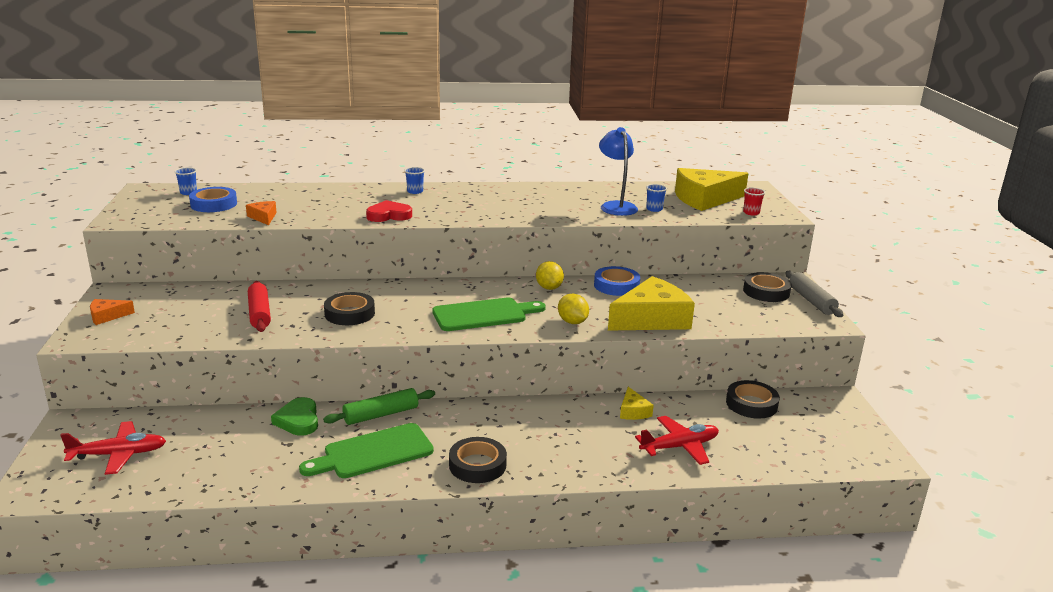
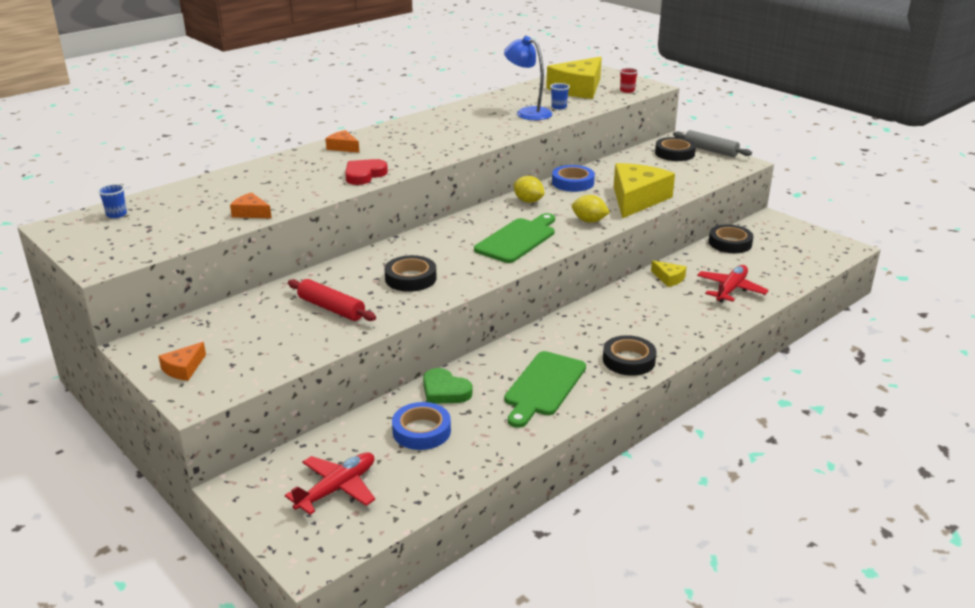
camera: 35 degrees left, 5 degrees up
(214, 204) = (171, 217): blue tape -> blue tape (421, 431)
(381, 414) = (502, 357): green rolling pin -> none
(415, 191) = (343, 147): blue cup -> orange cheese

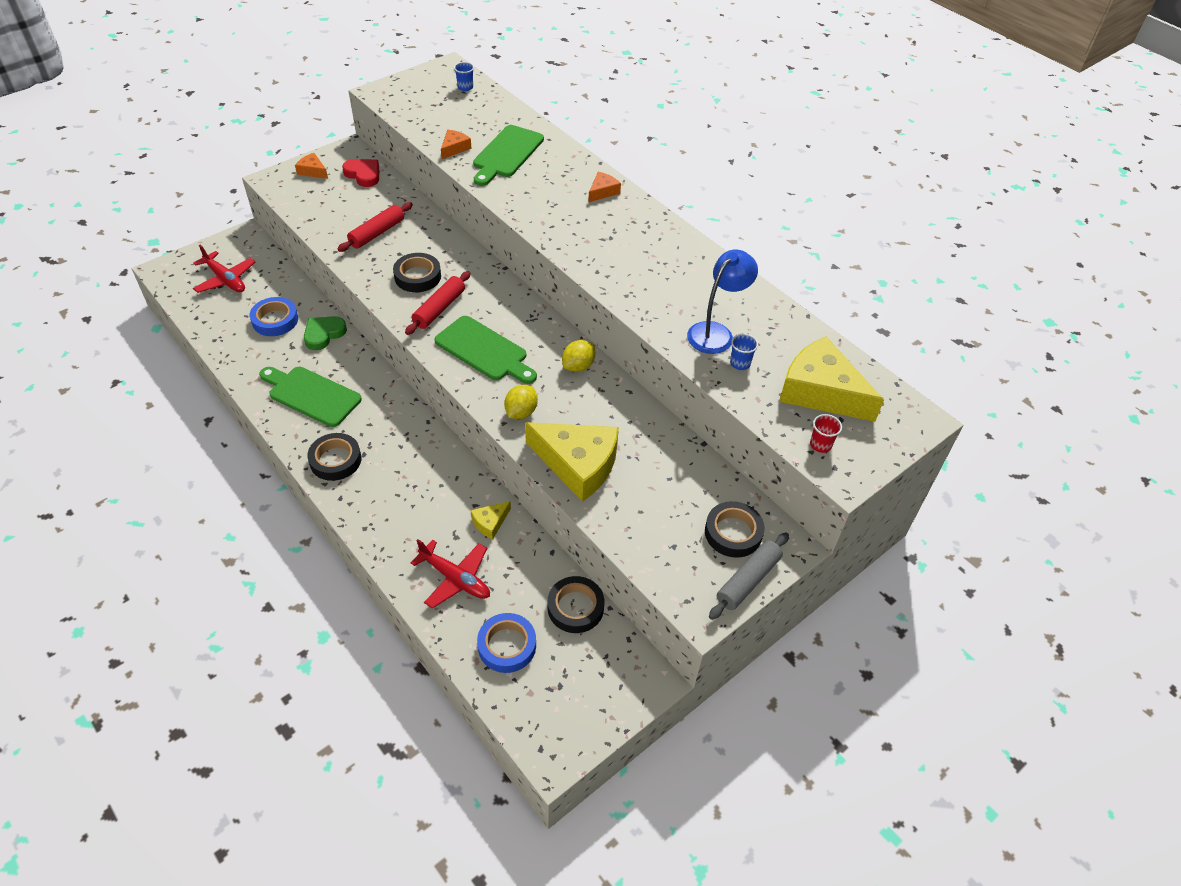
camera: 90 degrees right, 20 degrees up
(269, 187) = (506, 154): none -> green cutting board
(364, 175) = (528, 206): red heart -> red heart (363, 174)
(461, 263) = (439, 309): none -> red rolling pin
(572, 183) = (629, 410): blue tape -> blue tape (507, 645)

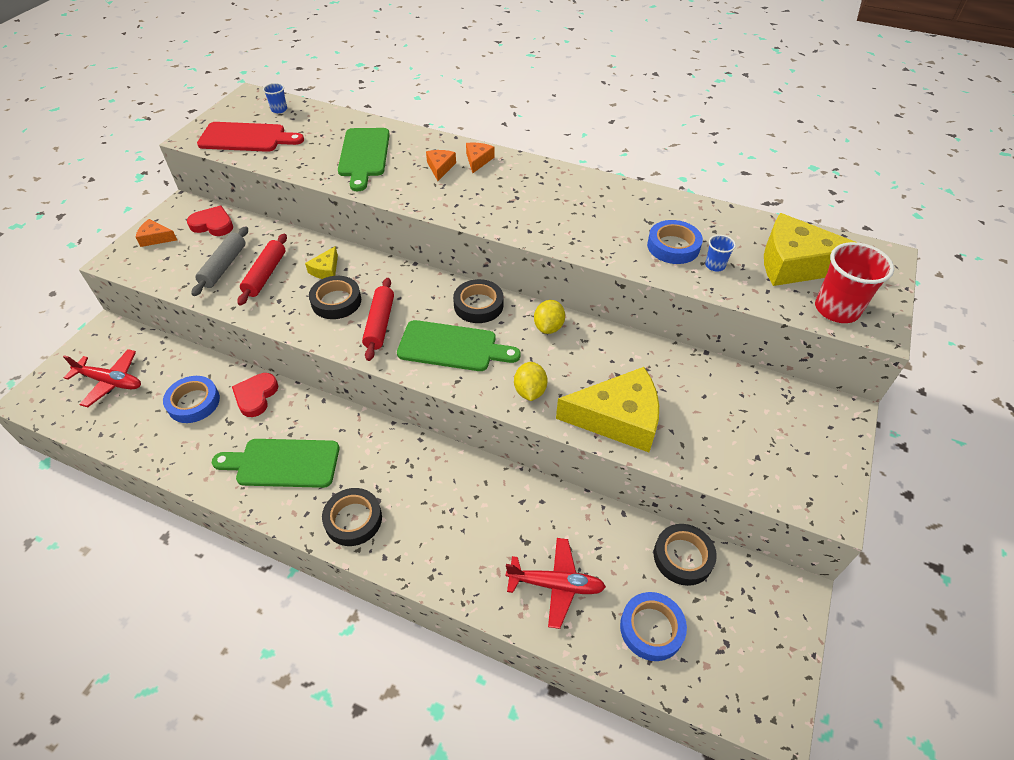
camera: 25 degrees left, 0 degrees up
(324, 334) = (256, 396): green heart -> red heart
(420, 106) = (246, 138): none -> red cutting board
(454, 148) = (309, 165): orange cheese -> orange cheese (440, 168)
(490, 522) = (548, 512): yellow cheese -> yellow cheese (326, 270)
(716, 332) = (673, 246): blue lamp -> blue tape
(733, 533) = (793, 421): black tape -> black tape (478, 305)
(748, 580) = (840, 459): grey rolling pin -> grey rolling pin (224, 266)
(820, 445) = (836, 309): red cup -> red cup, size x2.06

